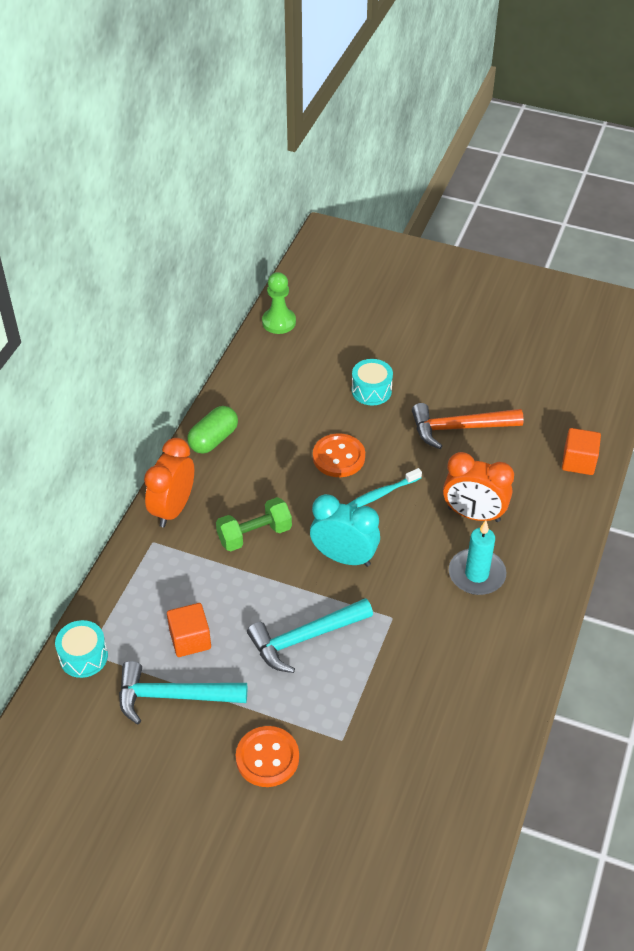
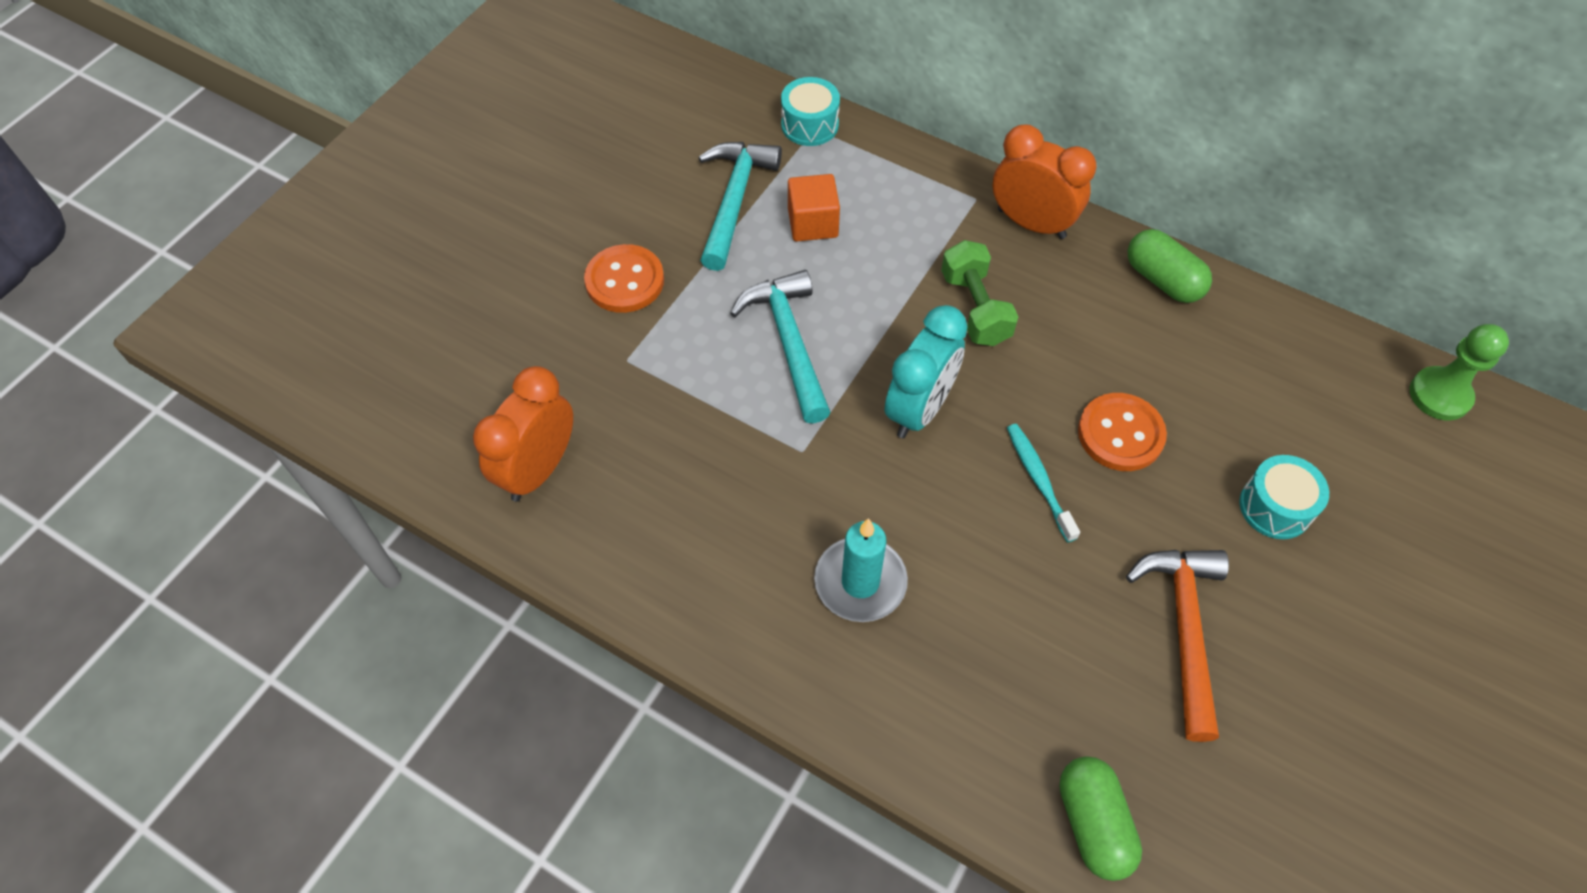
camera: 100 degrees right, 10 degrees up
(473, 514) = (982, 606): orange clock -> orange clock (538, 469)
(578, 462) = (1093, 824): orange cube -> green capsule

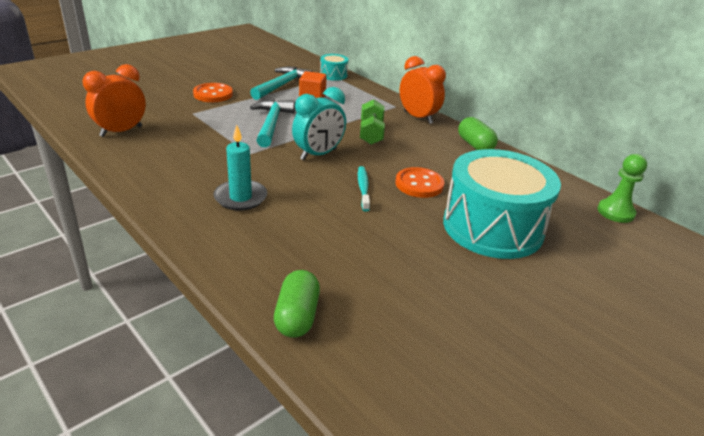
camera: 15 degrees right, 25 degrees down
(1183, 629) = (408, 256): orange hammer -> none
(1275, 507) = (492, 227): turquoise drum -> turquoise drum, size x2.32

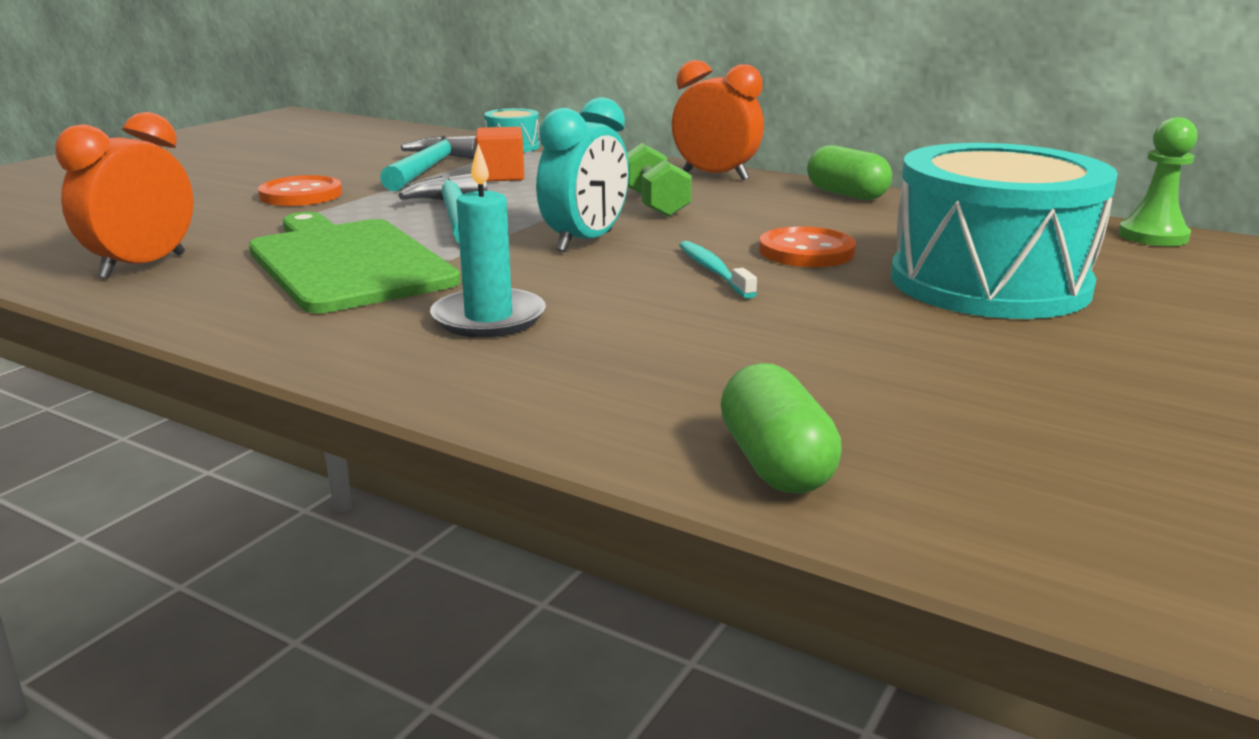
camera: 15 degrees left, 10 degrees down
(204, 147) = (347, 263): none -> green cutting board

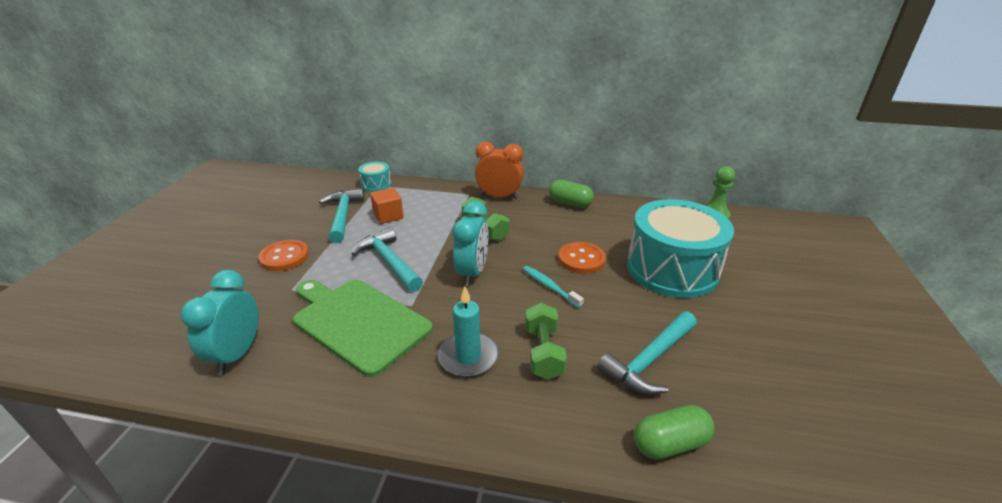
camera: 20 degrees left, 10 degrees up
(143, 266) = (237, 354): orange clock -> turquoise clock
(628, 333) = (543, 352): none -> green dumbbell
(775, 464) = (670, 443): green capsule -> green capsule turned 75 degrees counterclockwise
(830, 371) = (649, 360): none -> turquoise hammer

